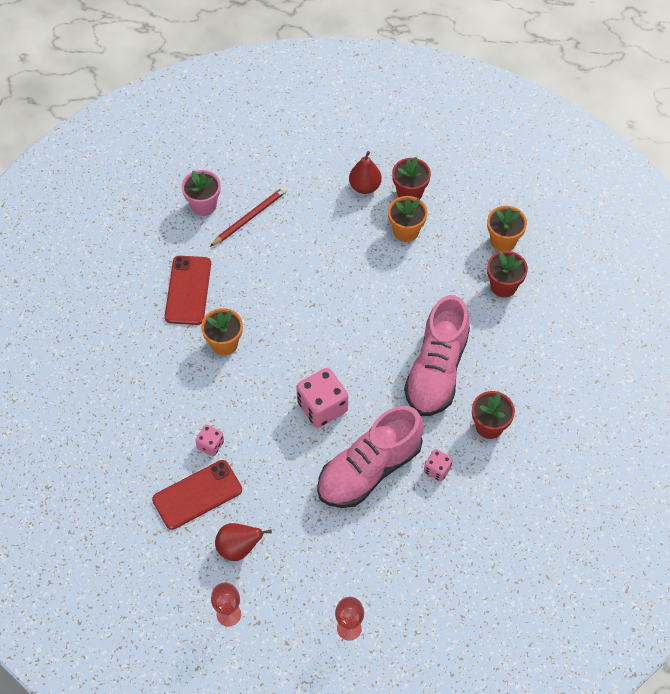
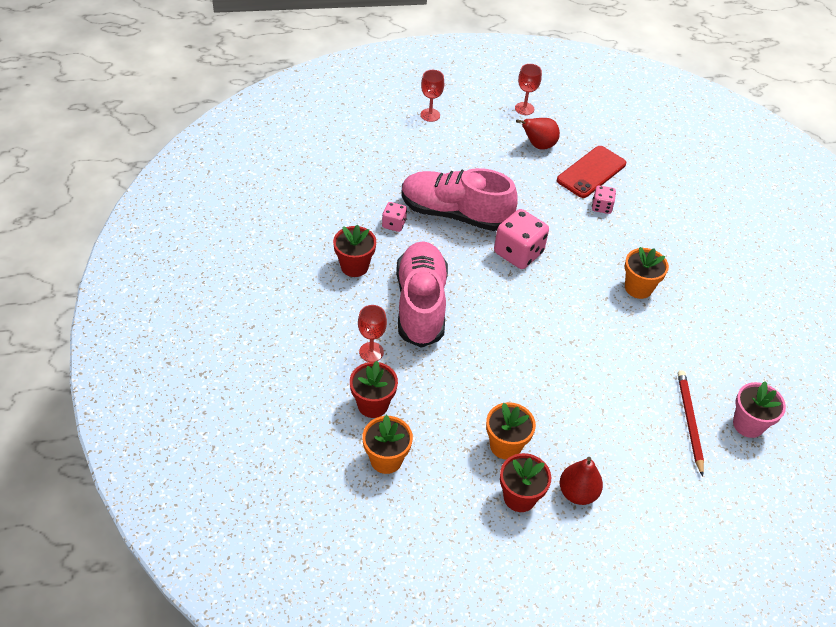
camera: 160 degrees right, 10 degrees down
(188, 290) = (704, 329): red phone -> none
(250, 217) = (689, 421): red pencil -> red pencil turned 150 degrees clockwise
(369, 469) = (455, 214): pink shoe -> pink shoe turned 105 degrees counterclockwise
(494, 333) = (371, 352): none -> red goblet

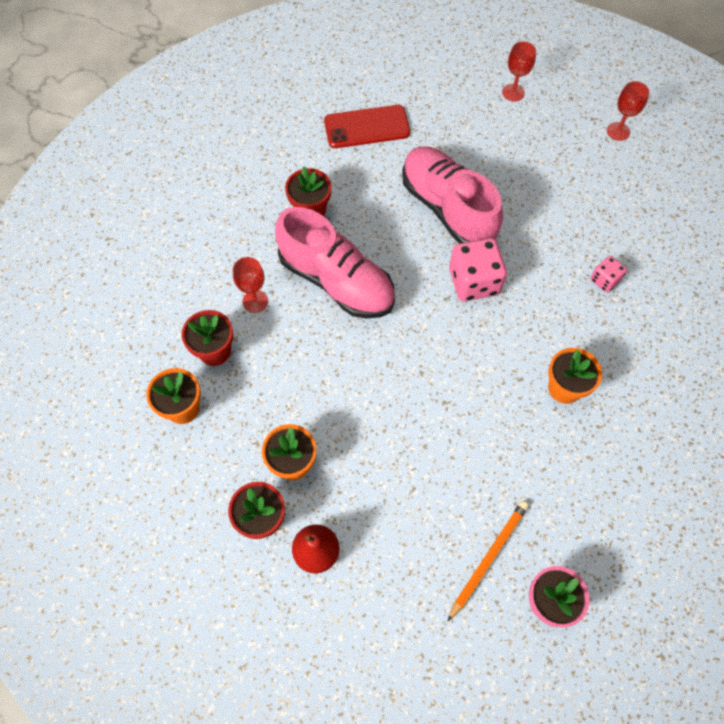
camera: 40 degrees right, 15 degrees up
(394, 224) = (381, 188): pink dice -> none
(420, 304) = (337, 281): pink shoe -> pink shoe turned 90 degrees clockwise
(538, 145) = (596, 179): red pear -> none
(591, 172) = (628, 237): red phone -> red phone (367, 127)
(689, 421) = (488, 558): red pencil -> orange pencil

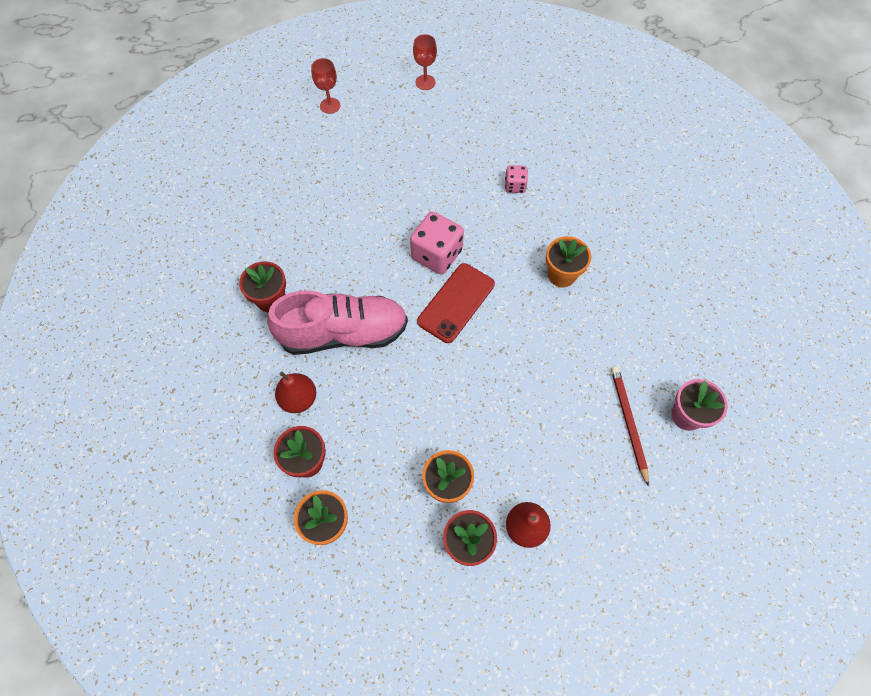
camera: 45 degrees left, 0 degrees up
(255, 301) = (299, 399): red goblet -> red pear
(367, 127) = (249, 207): red phone -> red phone (456, 303)
(447, 208) = (367, 219): pink shoe -> none
(488, 558) = (628, 423): orange pencil -> red pencil

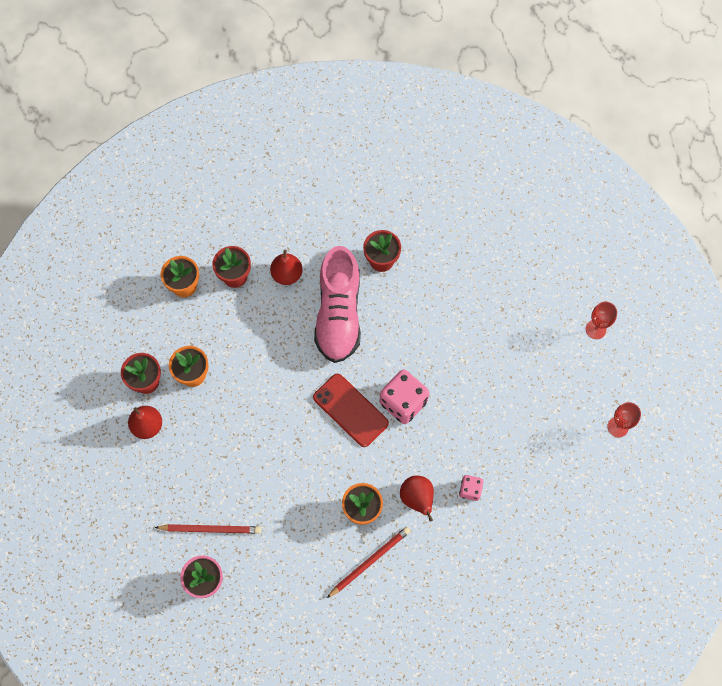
camera: 100 degrees right, 5 degrees up
(536, 228) = (417, 499): none -> red pear
(612, 260) = (369, 561): none -> red pencil

